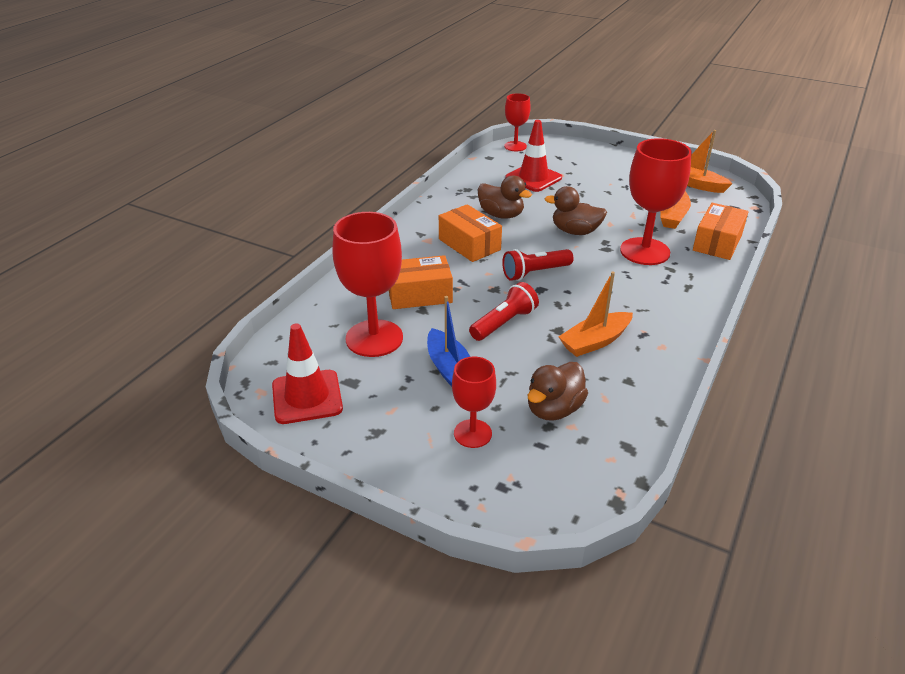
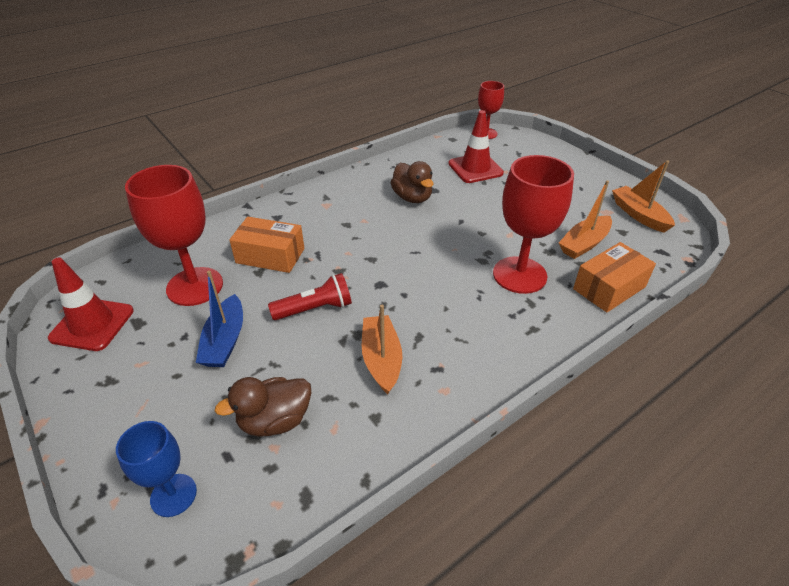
camera: 25 degrees right, 5 degrees up
(469, 244) = (357, 219): orange box -> none
(472, 433) = (181, 417): red goblet -> none
(526, 484) = (173, 495): none -> blue goblet
(535, 273) = (390, 265): red flashlight -> none
(575, 231) = (467, 233): brown duck -> none
(595, 341) = (381, 359): orange boat -> orange boat turned 90 degrees clockwise

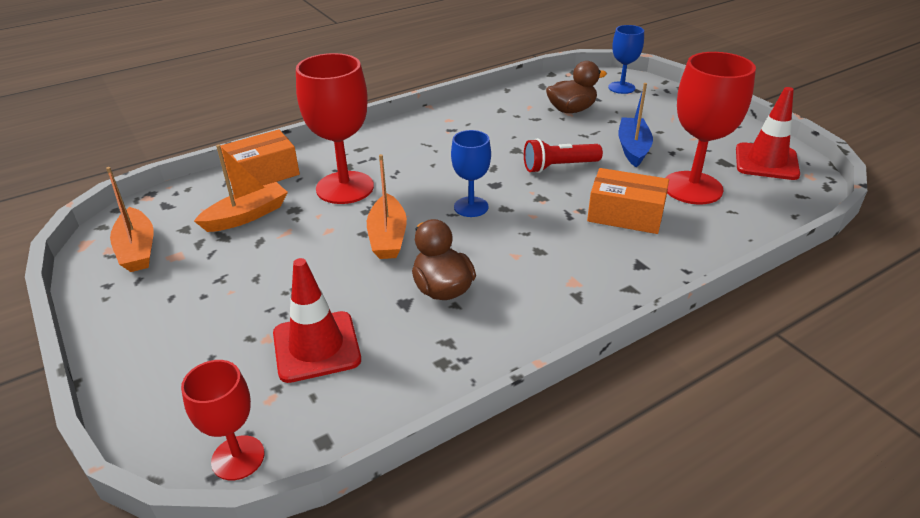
camera: 175 degrees left, 5 degrees down
(381, 359) = (495, 135): orange boat -> orange boat (388, 237)
(400, 259) = (471, 207): none -> blue goblet

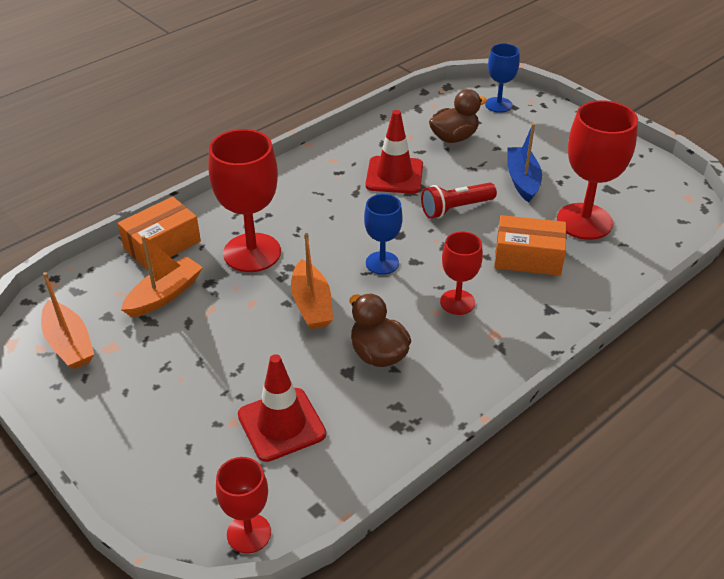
camera: 10 degrees left, 5 degrees up
(540, 248) = (457, 302): none -> red goblet
(766, 162) = (648, 185): red traffic cone -> red traffic cone (394, 175)

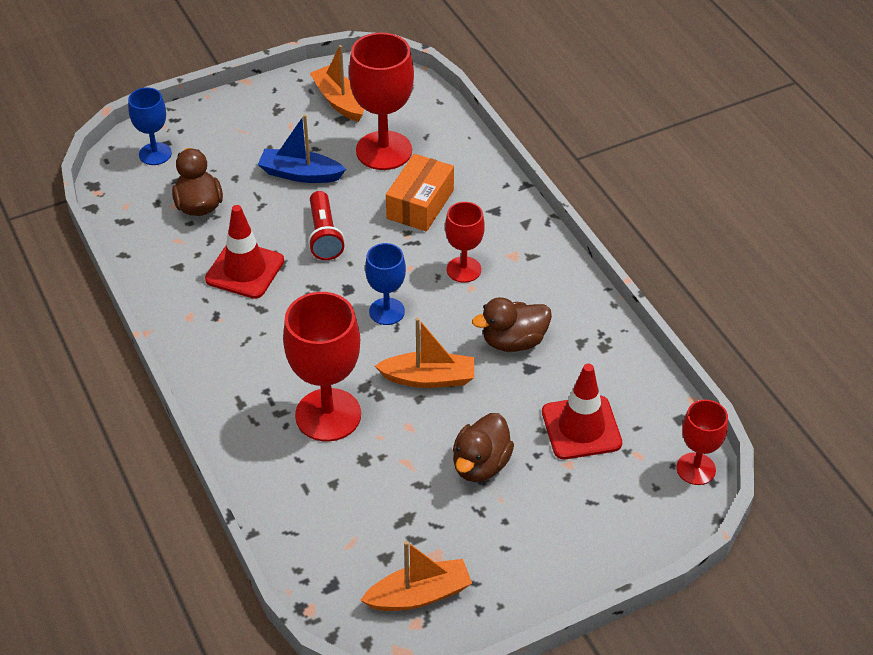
camera: 75 degrees left, 5 degrees up
(162, 245) = (280, 496): orange box -> none
(164, 295) = (369, 501): orange boat -> orange boat (339, 101)
(218, 357) = (480, 464): none -> brown duck

